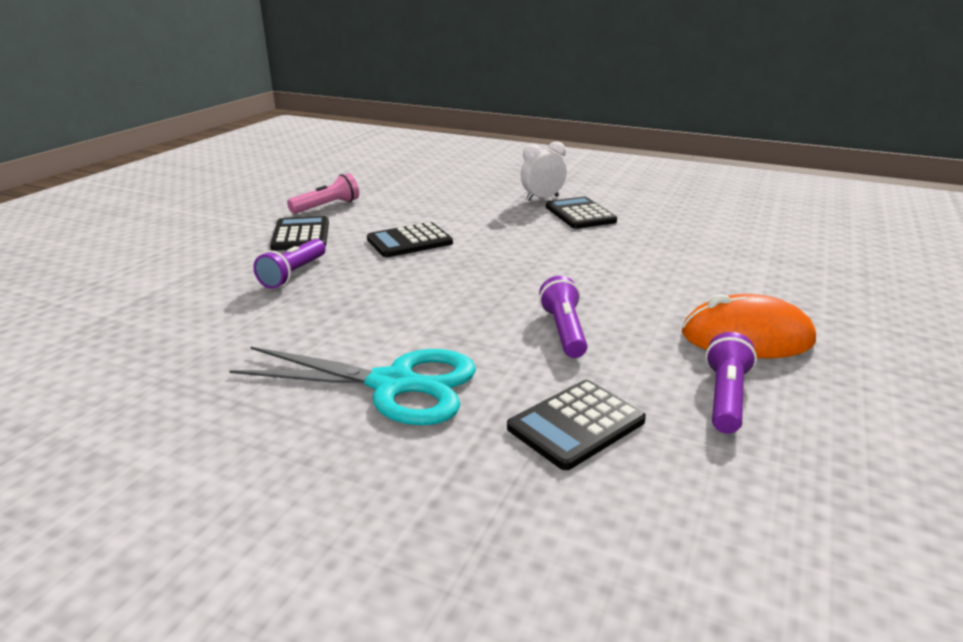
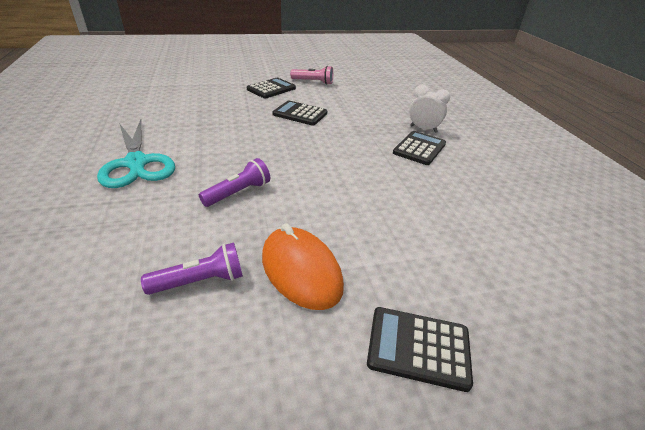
camera: 50 degrees right, 10 degrees up
(293, 274) = (227, 102): purple flashlight -> none
(576, 424) = (129, 229): black calculator -> black calculator (418, 348)

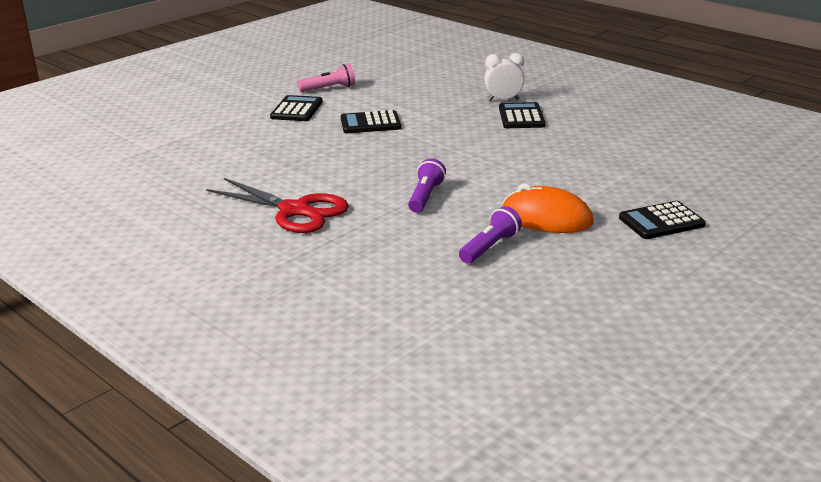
camera: 30 degrees left, 10 degrees down
(136, 163) = (295, 211): turquoise scissors -> red scissors

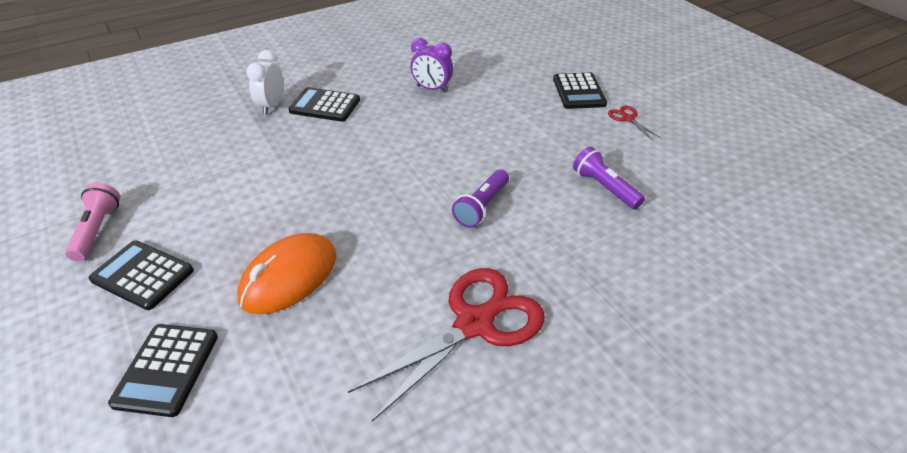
camera: 75 degrees left, 15 degrees up
(370, 123) = (254, 212): black calculator -> black calculator (167, 369)
(425, 197) = (482, 207): purple flashlight -> purple flashlight turned 90 degrees counterclockwise
(546, 218) = (555, 143): orange mouse -> orange mouse (289, 277)
(591, 152) = (432, 89): none -> purple clock
(630, 253) = (628, 118): none -> red scissors

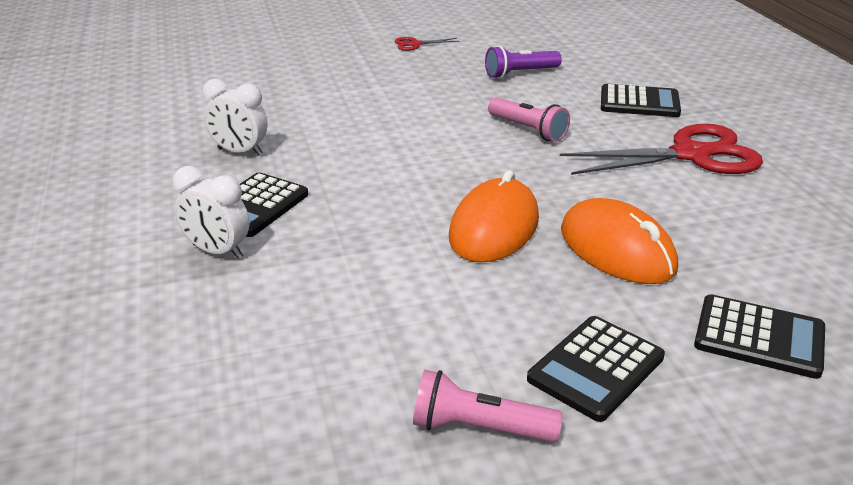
camera: 75 degrees left, 10 degrees down
(312, 208) = (494, 228): none -> orange mouse
(392, 84) = (240, 152): none -> white clock
(432, 89) = (276, 128): purple clock -> none
(474, 324) = (691, 155): red scissors -> red scissors turned 105 degrees clockwise
(482, 207) = (528, 130): purple flashlight -> pink flashlight
(579, 92) = (350, 55): black calculator -> black calculator (639, 102)

